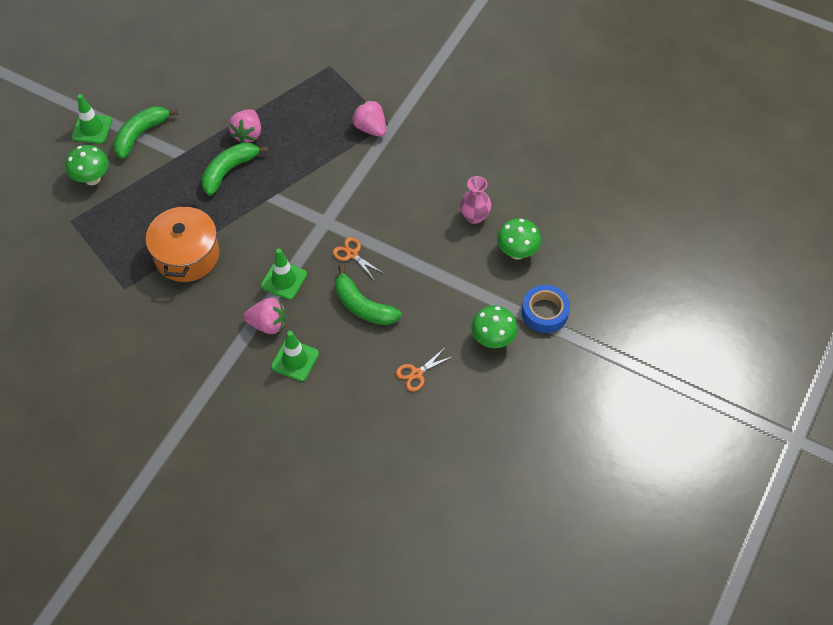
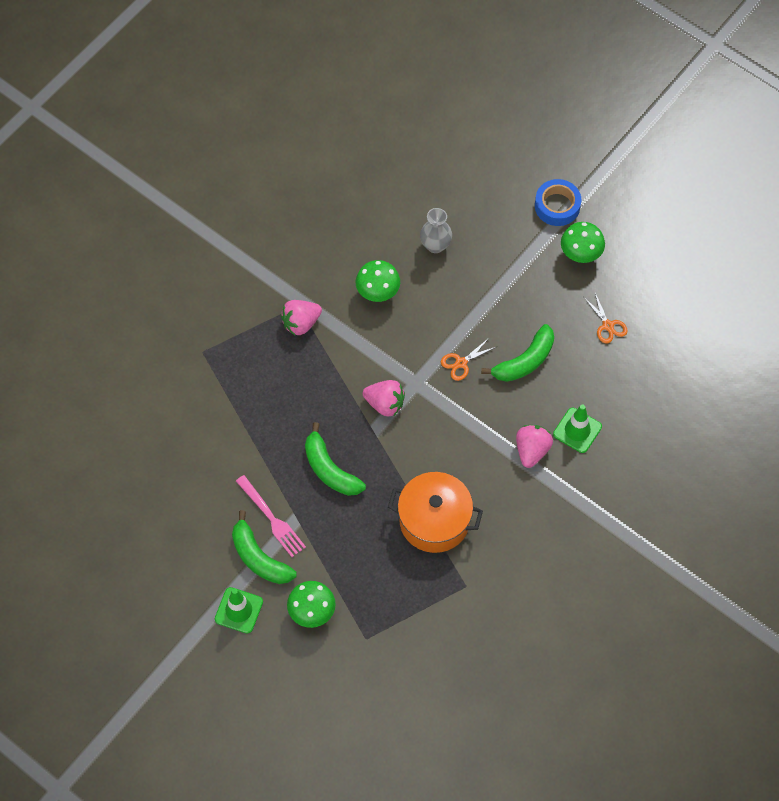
camera: 80 degrees left, 5 degrees up
(177, 138) = (272, 519): none -> pink fork
(247, 134) = (282, 446): pink strawberry -> pink strawberry (385, 404)
(284, 280) = (481, 430): green traffic cone -> none
(474, 217) = (435, 245): pink vase -> grey vase
(517, 252) = (485, 216): green mushroom -> green mushroom (378, 293)

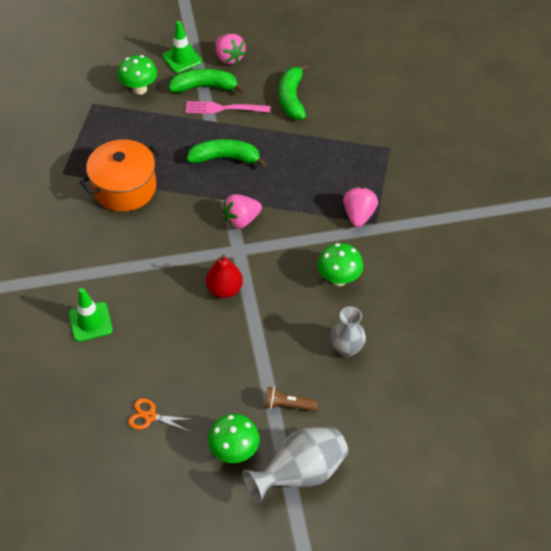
camera: 130 degrees right, 10 degrees down
(461, 363) = (224, 289): orange scissors -> red pear
(515, 249) = (288, 405): none -> brown flashlight
(525, 361) = (182, 332): green banana -> green banana (291, 98)
(532, 450) = (108, 281): pink strawberry -> pink strawberry (229, 58)
(557, 206) = (300, 473): blue tape -> grey vase

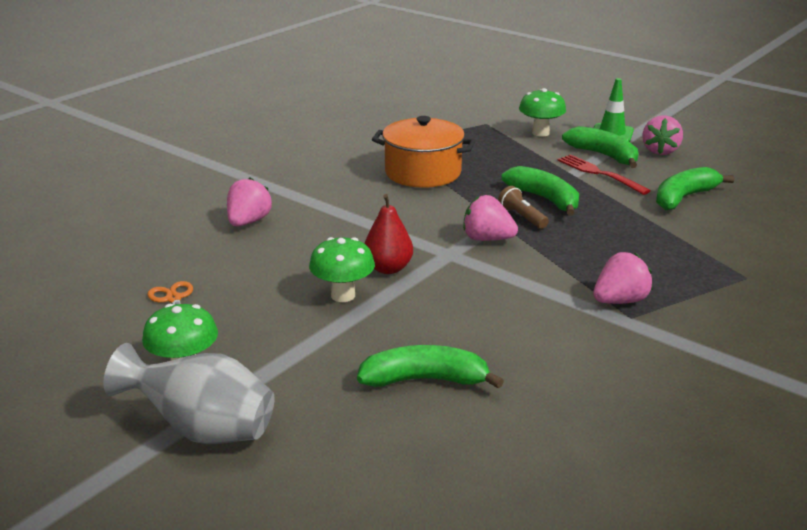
camera: 50 degrees right, 25 degrees down
(90, 322) = (248, 222): green traffic cone -> pink strawberry
(223, 108) = (599, 173): pink fork -> red fork
(288, 405) = (290, 375): brown flashlight -> brown flashlight (522, 217)
(339, 279) = (513, 328): green mushroom -> green mushroom (343, 295)
(346, 348) = (425, 379): grey vase -> green banana

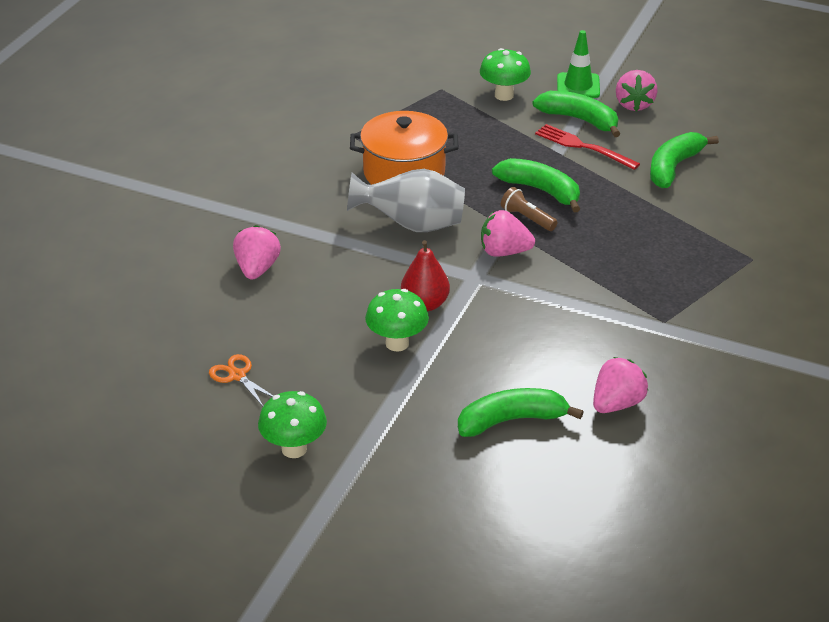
camera: 15 degrees left, 10 degrees up
(202, 429) = (345, 505): grey vase -> grey vase (412, 225)
(620, 301) = (649, 305): pink strawberry -> pink strawberry (617, 403)

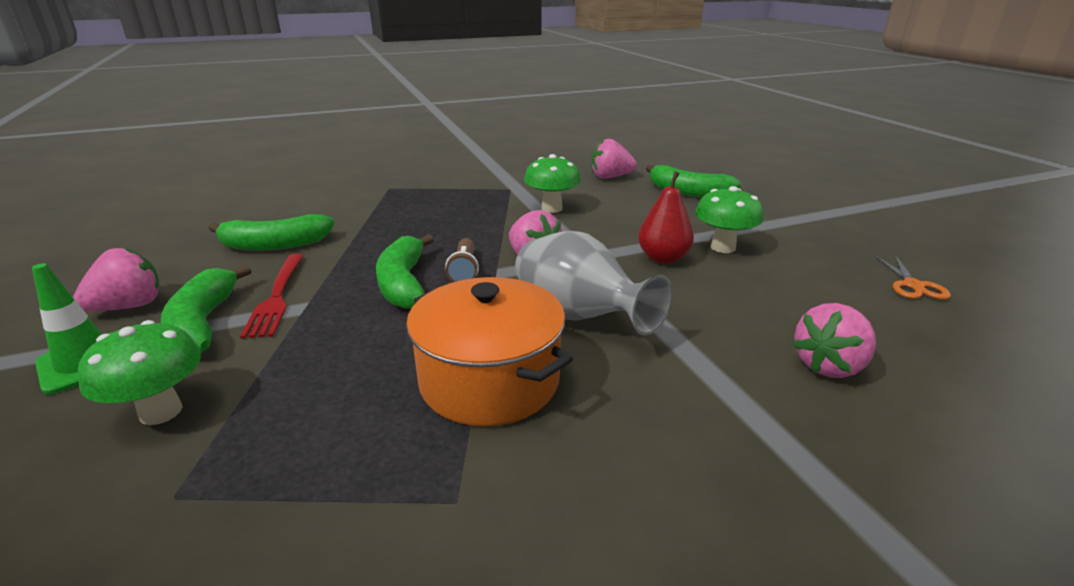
camera: 135 degrees left, 10 degrees down
(294, 449) = (877, 231): green mushroom -> green mushroom (551, 209)

